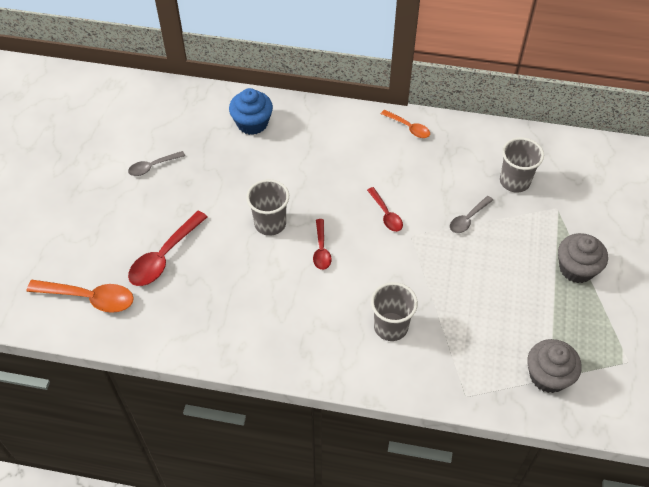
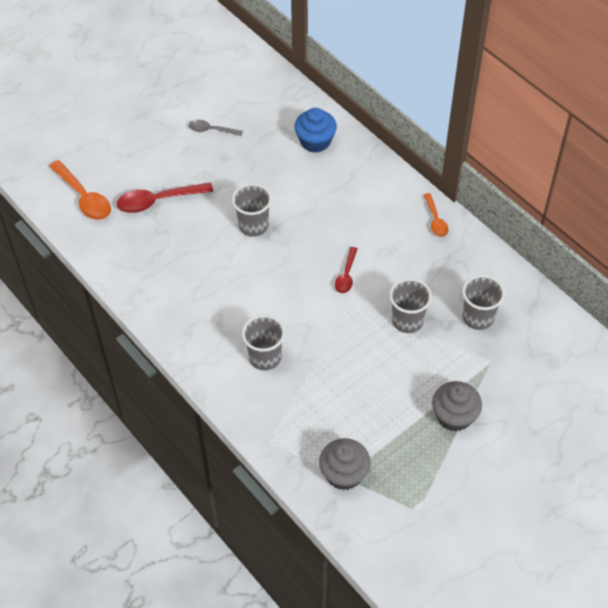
camera: 40 degrees right, 0 degrees up
(321, 249) = (271, 269): red spoon -> none
(468, 219) = (407, 321): grey spoon -> grey cup

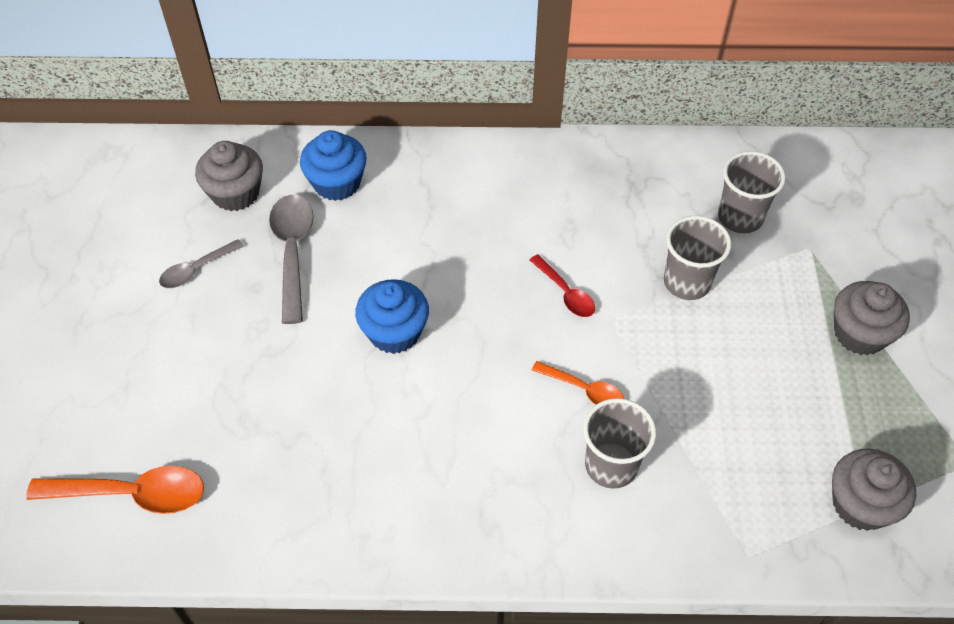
camera: 50 degrees left, 0 degrees up
(158, 201) = (240, 408): red spoon -> none
(253, 226) = (394, 332): grey cup -> blue cupcake
(257, 156) = (293, 252): none -> grey spoon
(268, 110) = (235, 193): none -> grey cupcake
(435, 220) = (569, 159): orange spoon -> orange spoon (584, 390)

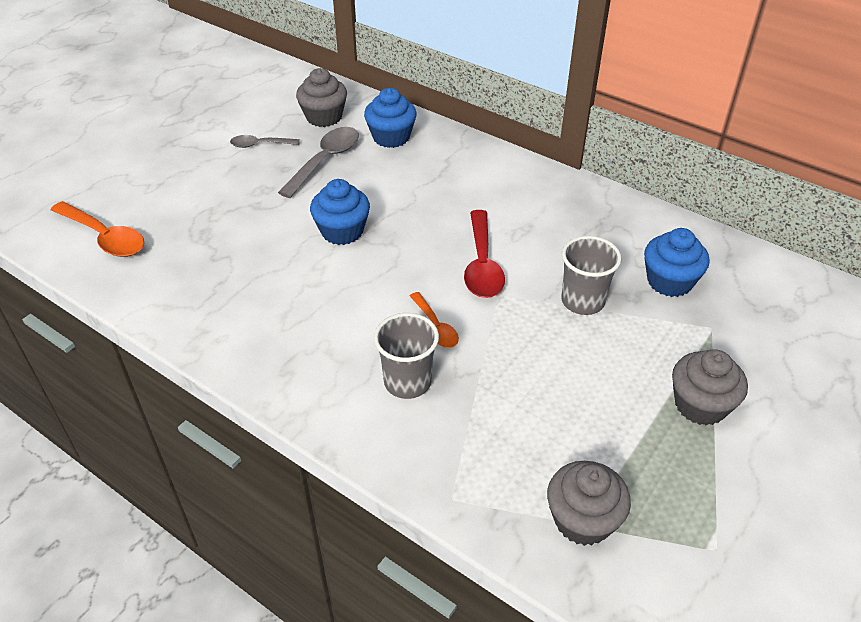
camera: 35 degrees right, 10 degrees down
(565, 293) = (482, 264): red spoon -> red spoon, size x1.70
(740, 217) = (669, 281): grey cup -> blue cupcake

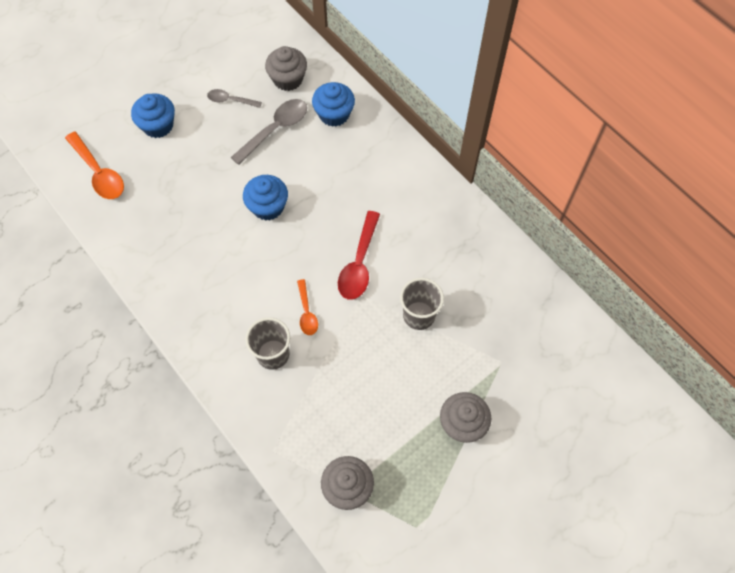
camera: 15 degrees right, 20 degrees up
(669, 281) = (490, 313): blue cupcake -> blue cupcake (158, 125)

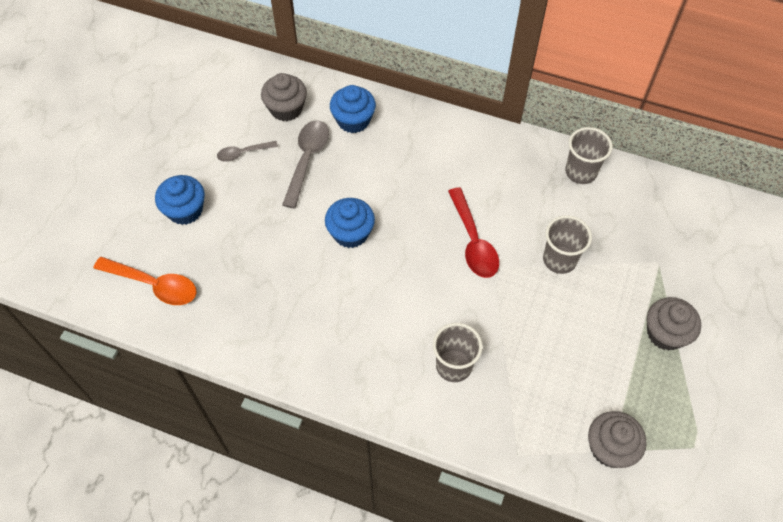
camera: 30 degrees left, 5 degrees down
(307, 312) = (457, 310): orange spoon -> none
(492, 251) = (581, 172): none -> grey cup

